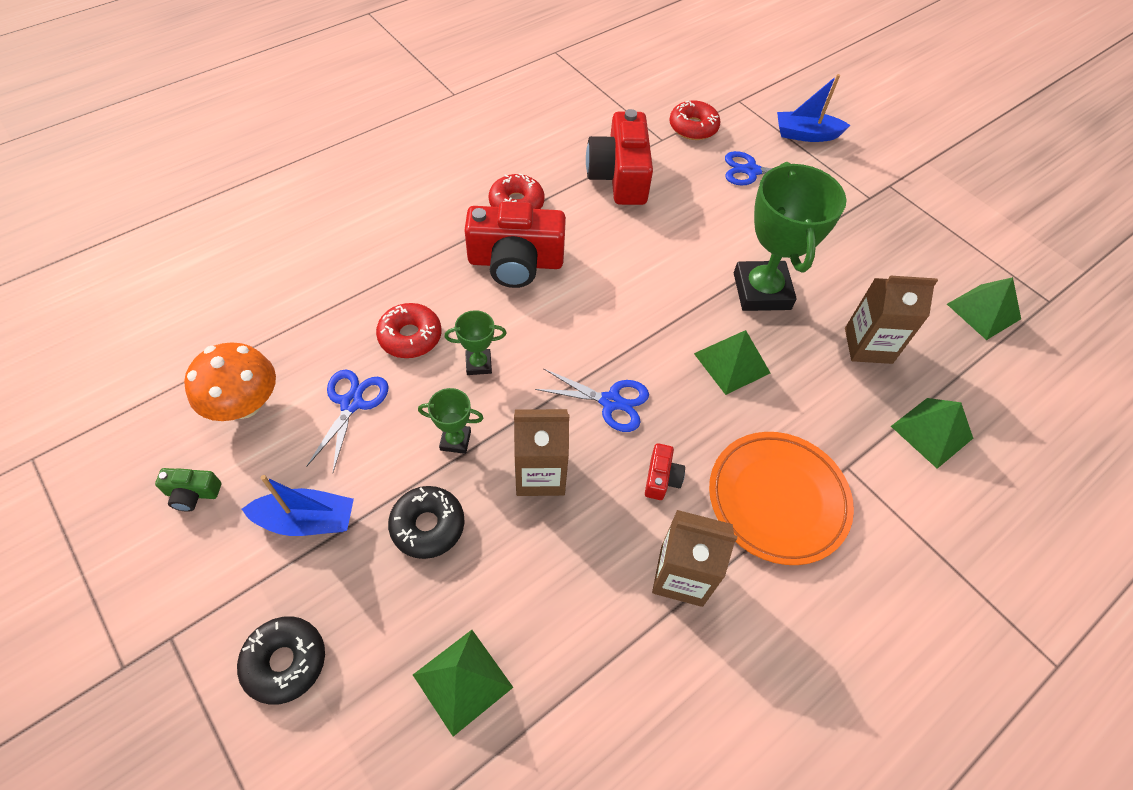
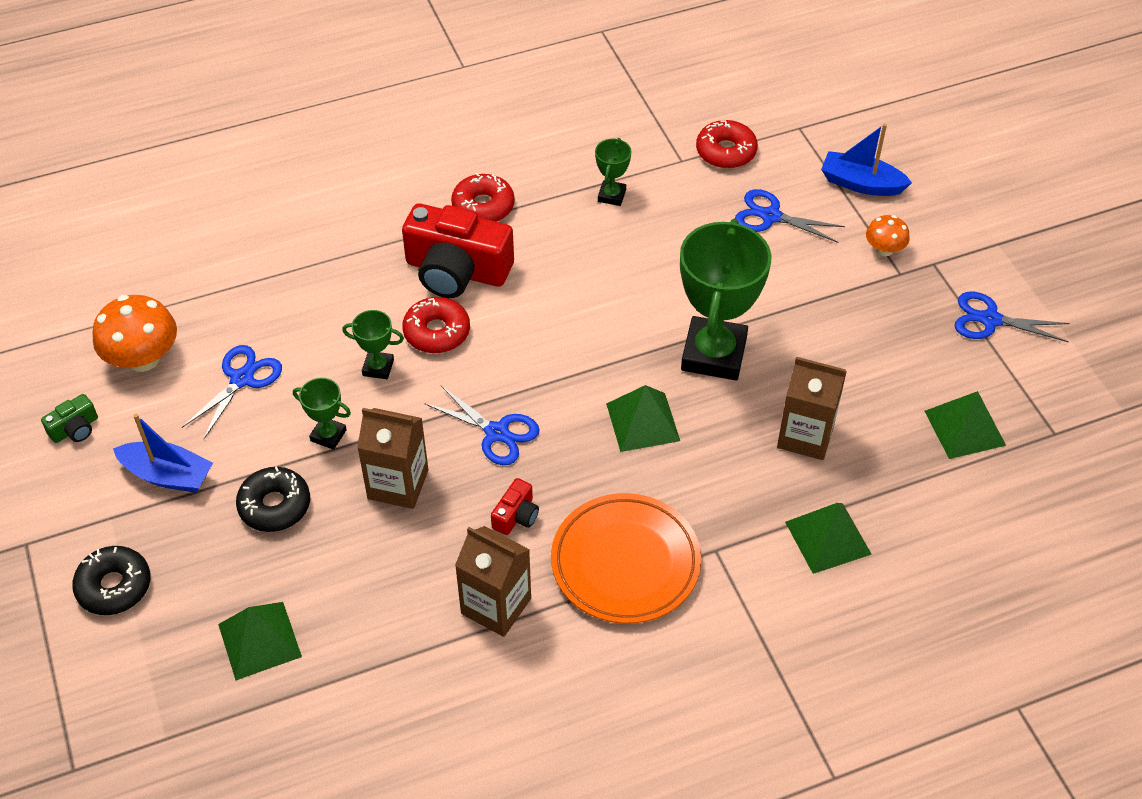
camera: 20 degrees right, 5 degrees down
(193, 493) = (75, 429): green camera -> green camera turned 60 degrees counterclockwise
(410, 336) = (320, 326): red donut -> red donut (437, 332)
(619, 176) = (611, 195): red camera -> green trophy
(848, 181) = (884, 249): none -> orange mushroom
(954, 221) = (990, 320): none -> blue scissors

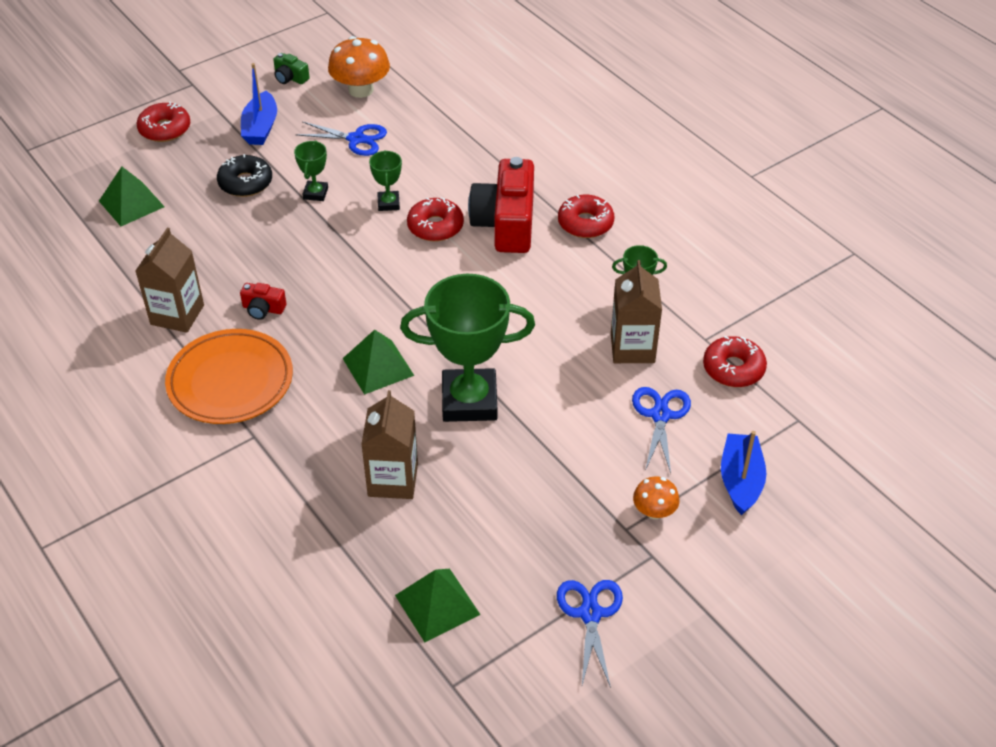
camera: 75 degrees right, 5 degrees down
(114, 586) = (165, 129): black donut -> red donut
(398, 484) = (278, 239): brown carton -> brown carton (632, 348)
(496, 433) = (342, 281): blue scissors -> none
(828, 538) = (281, 512): green pyramid -> none

